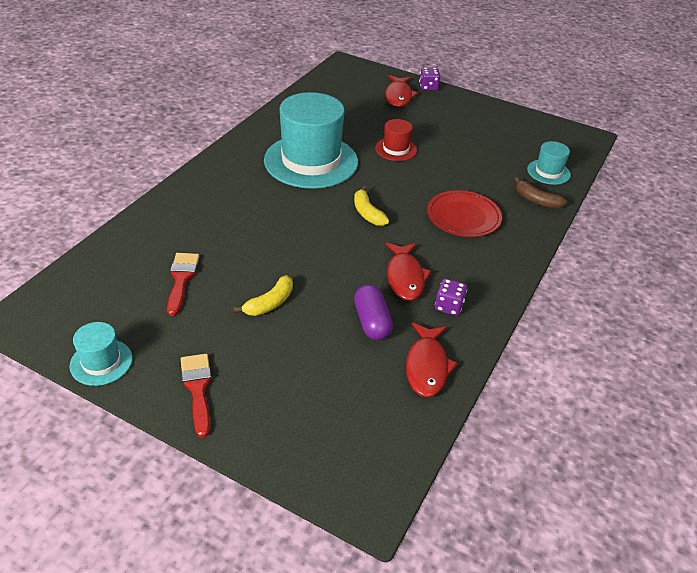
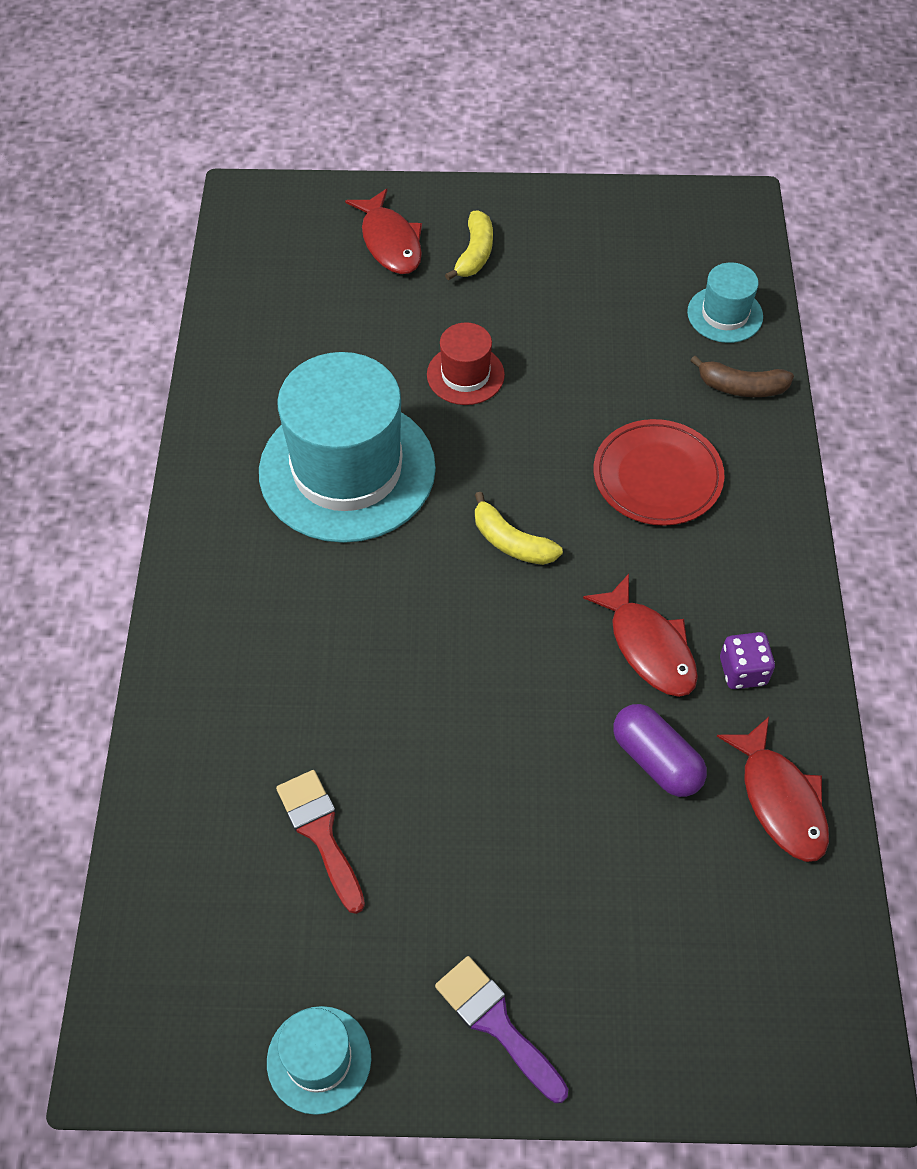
camera: 25 degrees left, 15 degrees up
(198, 388) = (496, 1023): red brush -> purple brush
(269, 303) = (488, 806): yellow banana -> yellow banana (474, 254)
(428, 87) = (425, 197): purple dice -> none

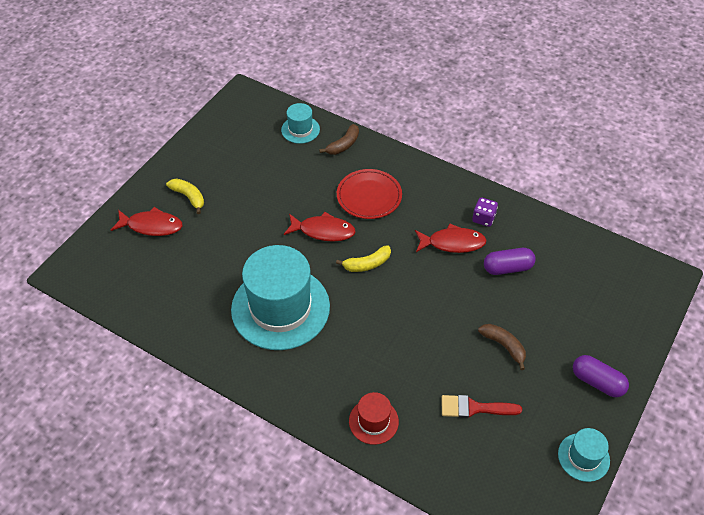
camera: 60 degrees left, 5 degrees down
(465, 375) = (260, 236): red hat -> red hat (373, 421)
(477, 827) = (504, 346): none -> brown banana
(496, 1023) = (597, 382): purple brush -> purple capsule
(780, 800) = (548, 237): red fish -> red fish (323, 231)

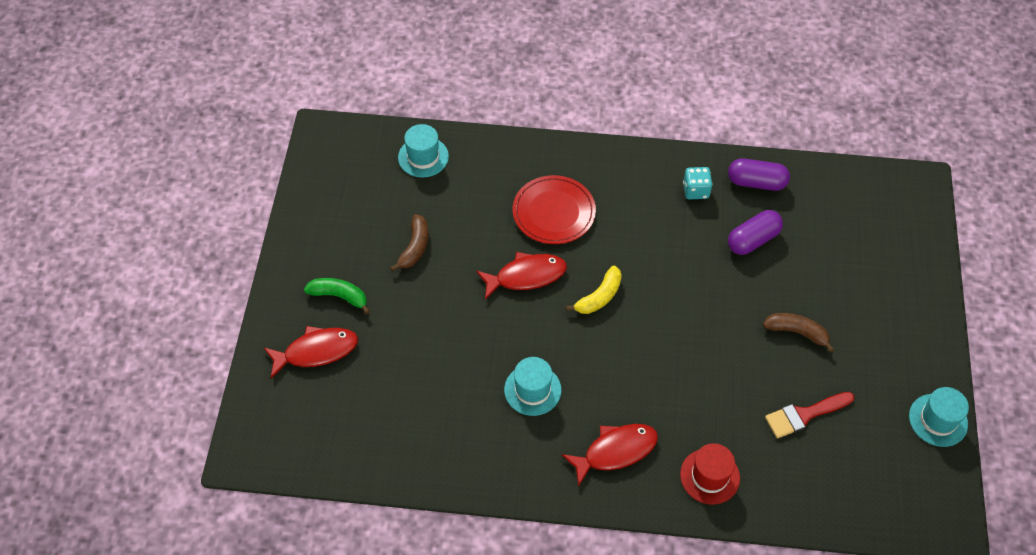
camera: 25 degrees left, 5 degrees up
(189, 197) = (339, 296): yellow banana -> green banana
(280, 308) = (532, 390): turquoise hat -> turquoise hat, size x0.46
(343, 145) = (486, 158): brown banana -> brown banana (414, 247)
(452, 243) = (678, 233): red fish -> red fish (615, 451)
(483, 218) = (696, 190): purple dice -> turquoise dice
(597, 382) = (909, 332): purple capsule -> purple capsule (756, 182)

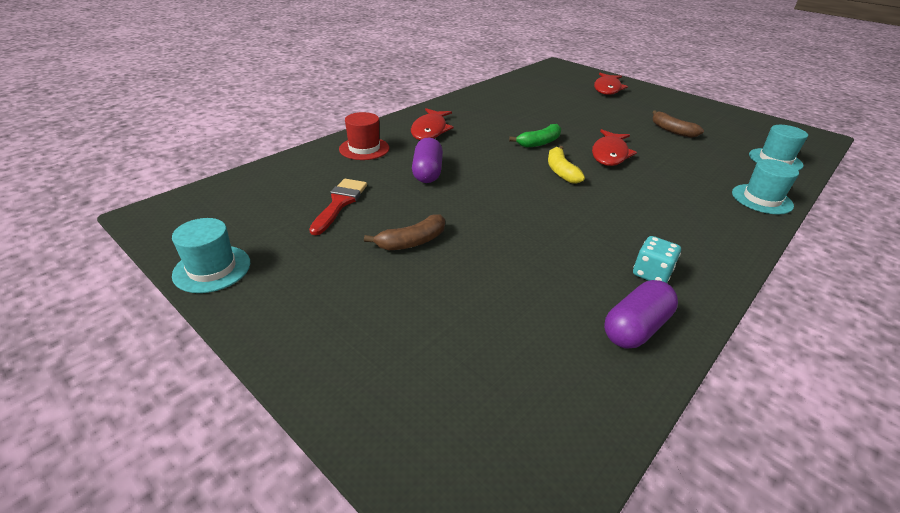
camera: 125 degrees right, 20 degrees down
(339, 296) = (645, 102): green banana -> green banana (539, 143)
(532, 390) = (509, 125): turquoise hat -> turquoise hat (761, 199)
(554, 212) = (673, 187): red plate -> none
(753, 240) = (547, 276): purple capsule -> purple capsule (427, 172)

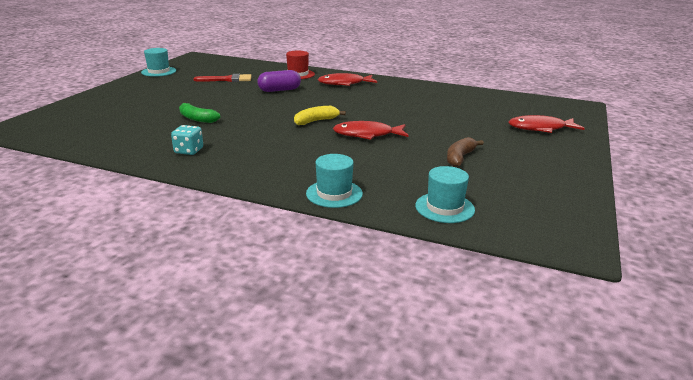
camera: 70 degrees right, 10 degrees down
(412, 242) = (196, 96): brown banana -> none
(539, 143) = (361, 112): green banana -> green banana (197, 119)
(635, 328) = (132, 147): purple capsule -> none

